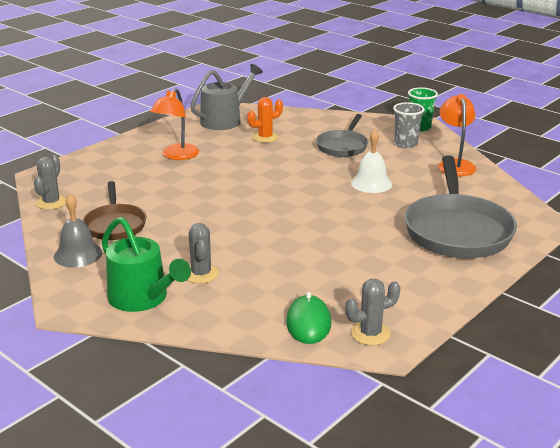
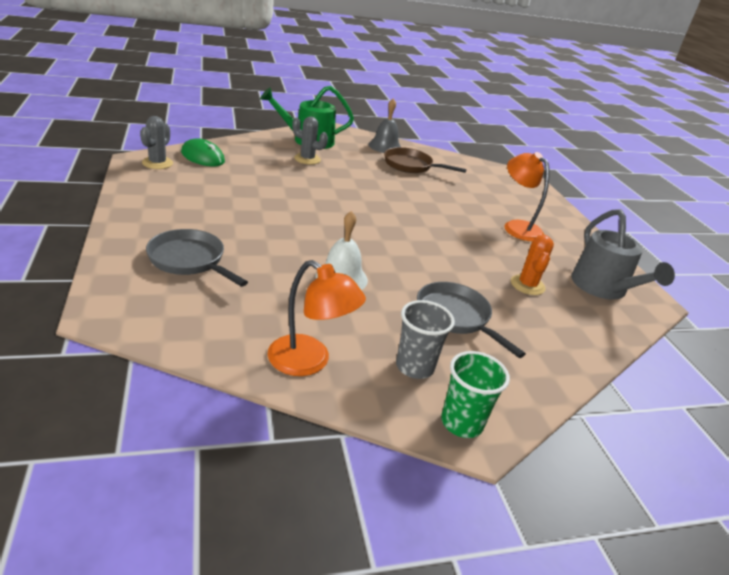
camera: 120 degrees right, 5 degrees up
(51, 202) = (471, 164): grey cactus -> none
(457, 230) = (190, 260): grey pan -> grey pan, size x0.58

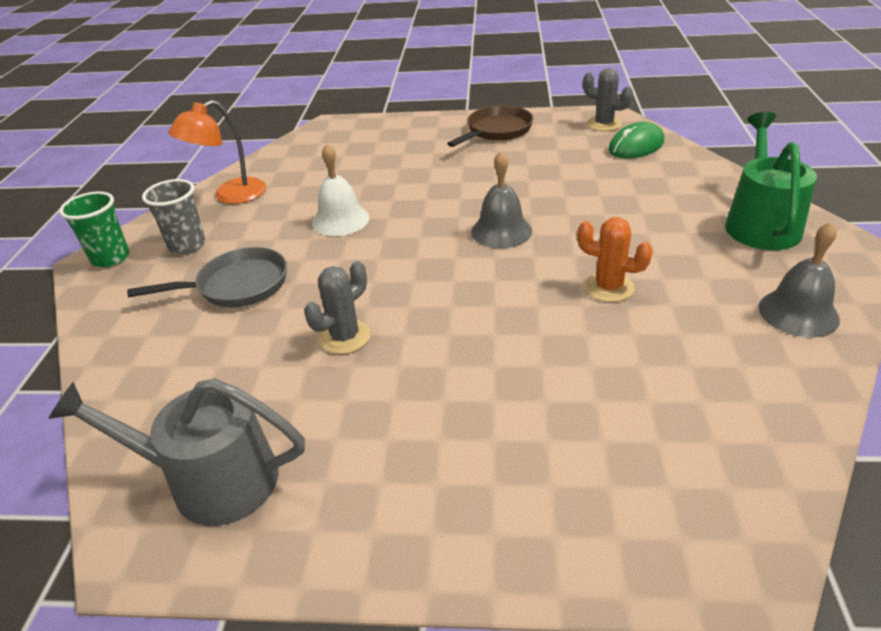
camera: 115 degrees right, 5 degrees up
(190, 260) = (394, 148): grey pan -> none
(307, 159) = (671, 218): grey cactus -> grey cactus (345, 337)
(337, 209) = (501, 231): none -> grey bell
(411, 166) = (704, 333): brown pan -> brown pan (496, 131)
(517, 227) = (442, 429): orange lamp -> none
(527, 285) = (264, 374): orange cactus -> orange cactus (609, 287)

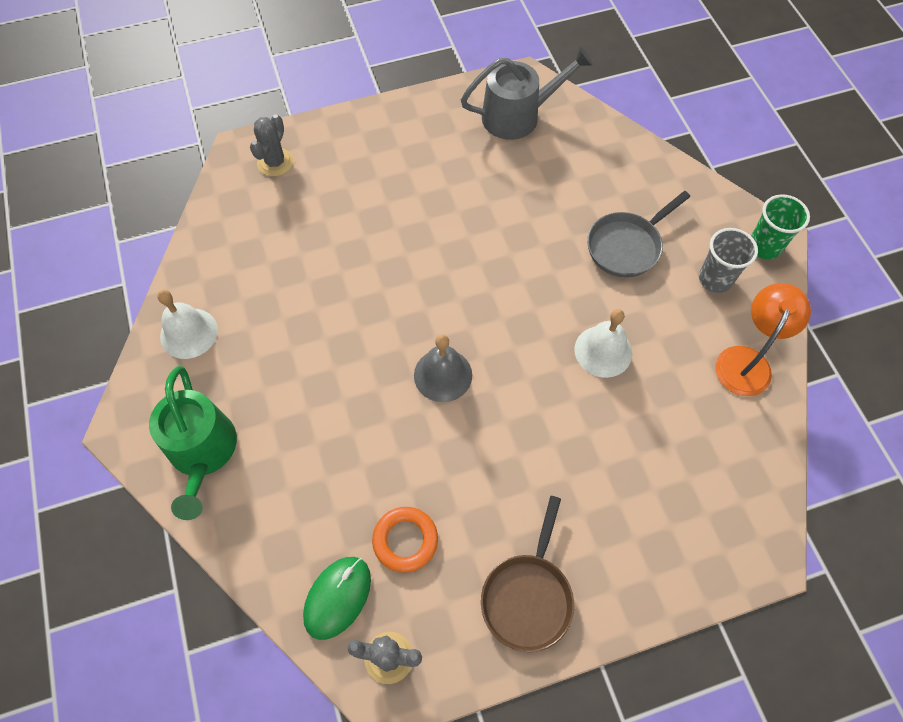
camera: 155 degrees right, 25 degrees up
(345, 337) = (508, 222): grey cactus -> grey cactus (275, 162)
(575, 159) = (405, 540): none -> orange ring
(609, 287) = (332, 323): orange cactus -> none
(798, 313) = (189, 333): grey bell -> white bell

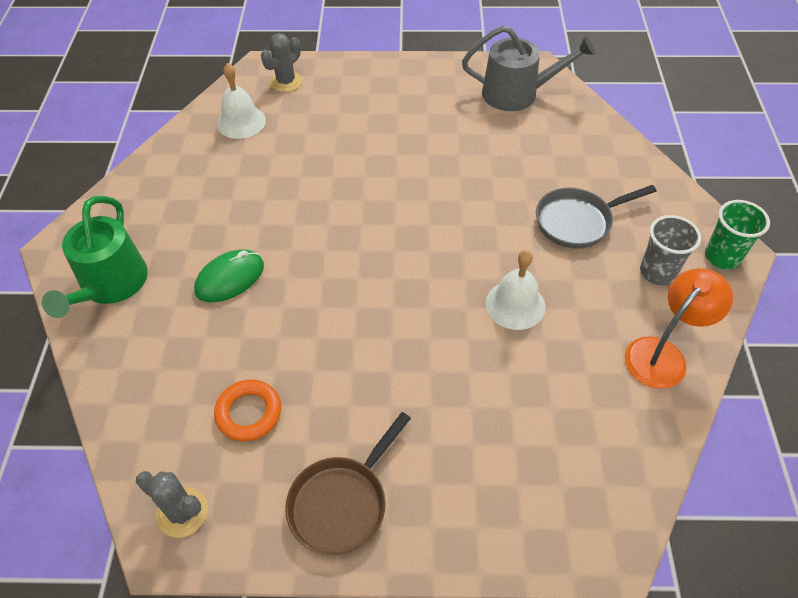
camera: 20 degrees right, 10 degrees down
(189, 333) = (148, 190): white bell -> white bell (241, 122)
(337, 597) = (163, 442): green mouse -> green mouse (230, 278)
(443, 375) = (351, 282): grey bell -> none

